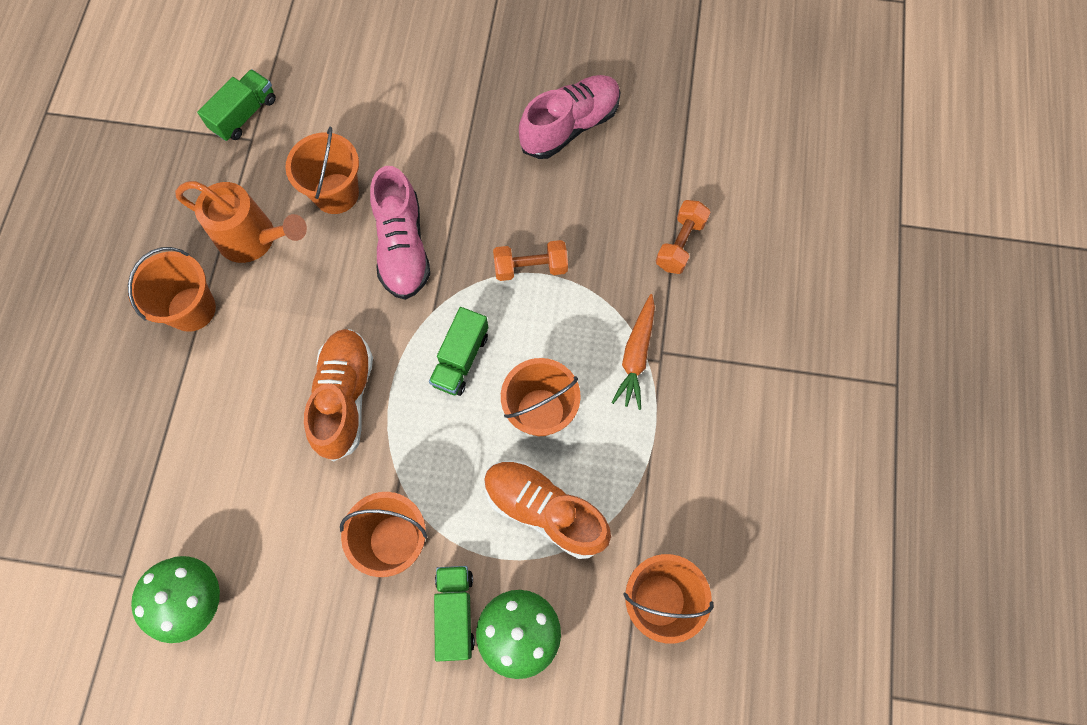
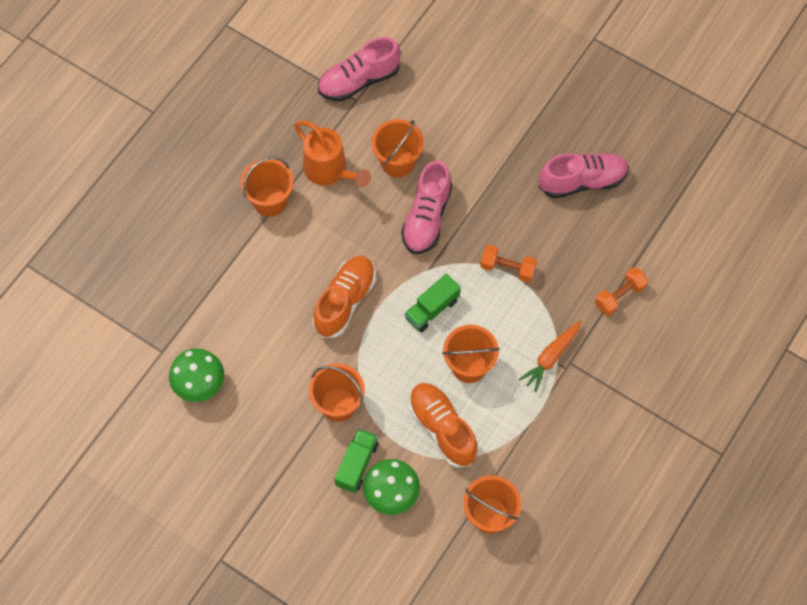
camera: 25 degrees right, 5 degrees down
(244, 115) = (359, 80): green truck -> pink shoe

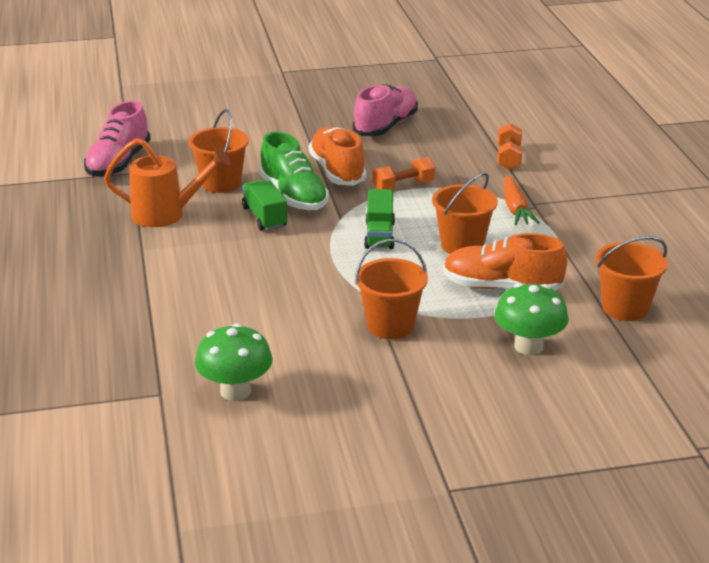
camera: 45 degrees left, 35 degrees down
(270, 201) = (133, 254): orange bucket -> none
(345, 301) = (297, 269): orange shoe -> orange shoe (337, 171)
(357, 464) = (468, 348): green truck -> green truck (264, 217)
(426, 218) = (294, 196): pink shoe -> green shoe

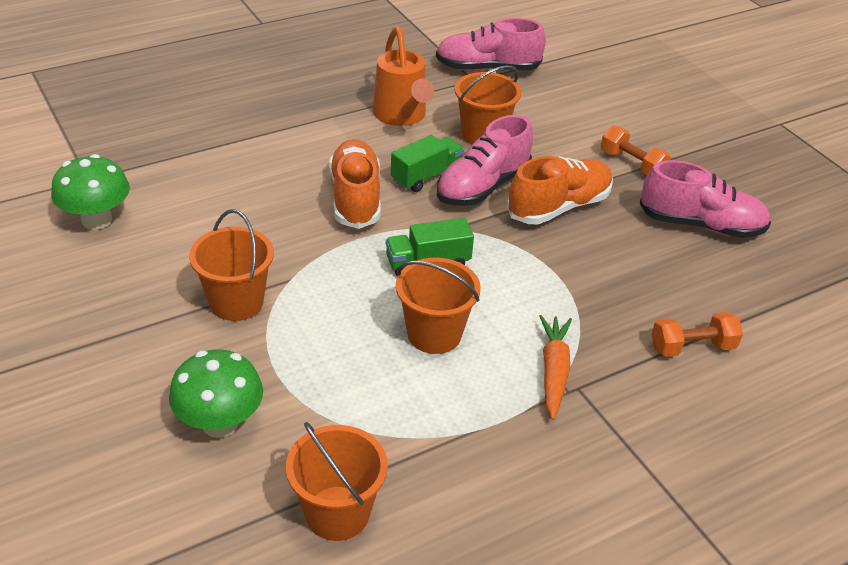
camera: 70 degrees right, 10 degrees up
(294, 196) = (482, 187): green shoe -> pink shoe
(403, 187) = (552, 264): orange dumbbell -> orange dumbbell (632, 164)
(501, 287) = (348, 382): orange shoe -> orange shoe (355, 198)
(515, 208) = (553, 371): orange carrot -> orange carrot turned 120 degrees clockwise

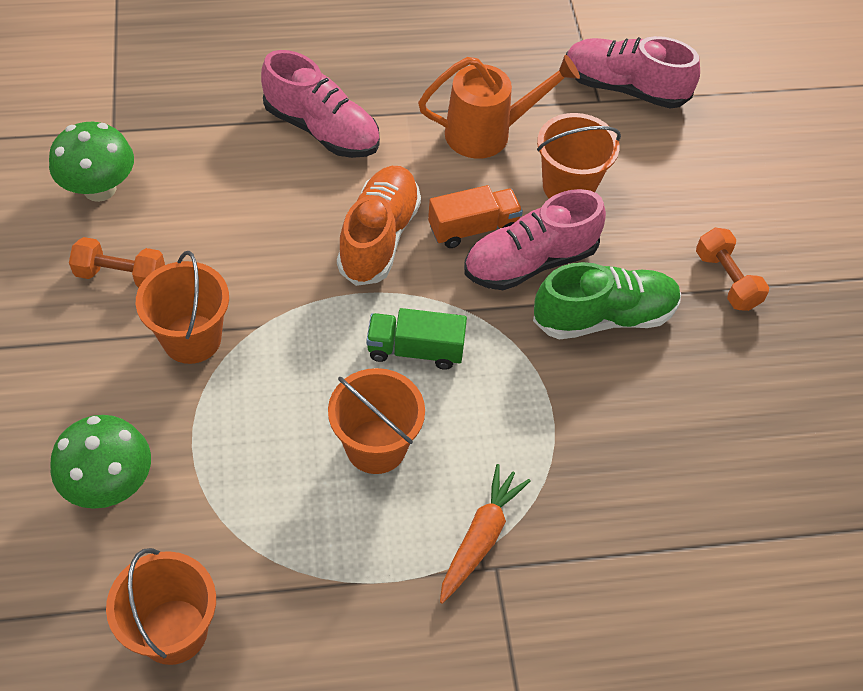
camera: 20 degrees right, 15 degrees up
(401, 116) = (487, 133): orange watering can -> orange watering can turned 105 degrees counterclockwise
(426, 176) = (473, 228): green truck -> orange truck
(559, 207) = (604, 317): orange shoe -> green shoe
(692, 347) = (655, 559): orange dumbbell -> orange dumbbell (121, 275)
(701, 225) = (762, 394): pink shoe -> pink shoe (322, 129)

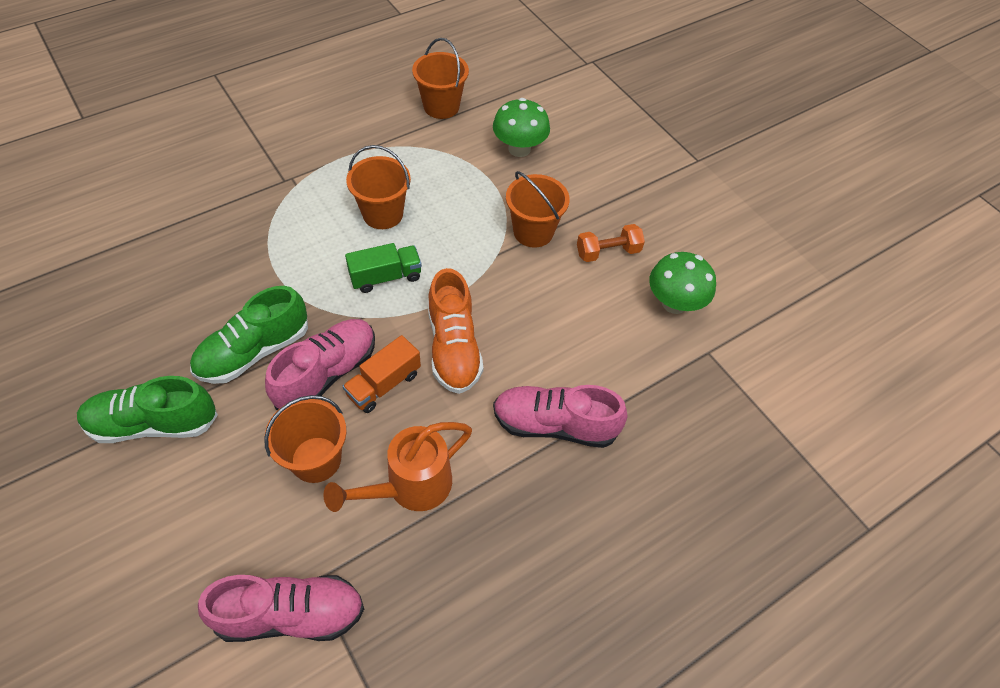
camera: 155 degrees right, 0 degrees up
(480, 537) = (298, 191): orange carrot -> none
(726, 280) = (153, 423): orange dumbbell -> green shoe

